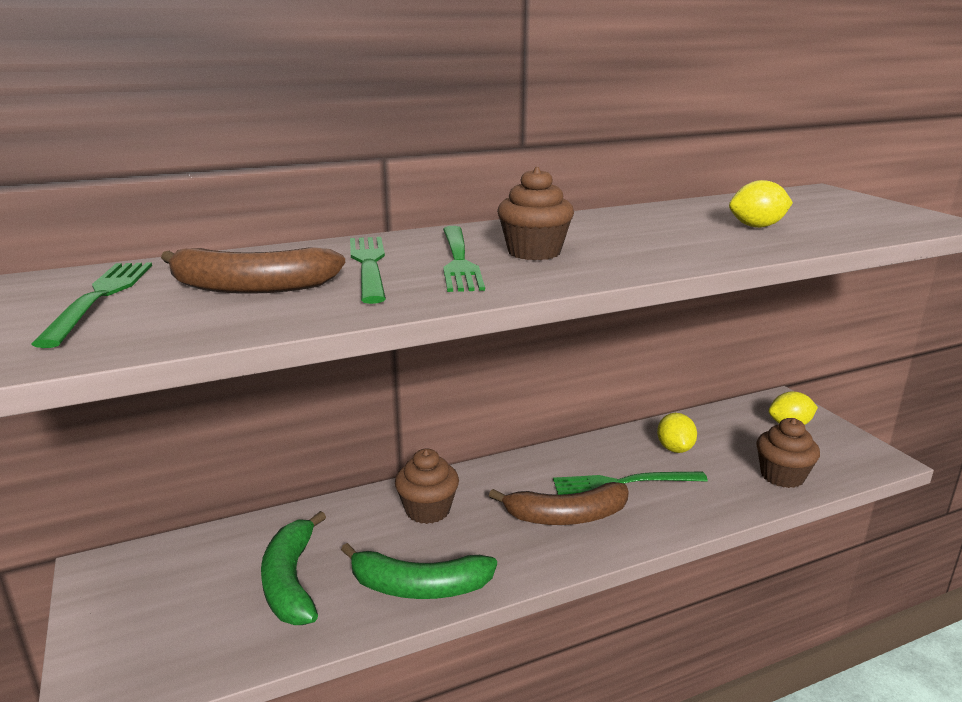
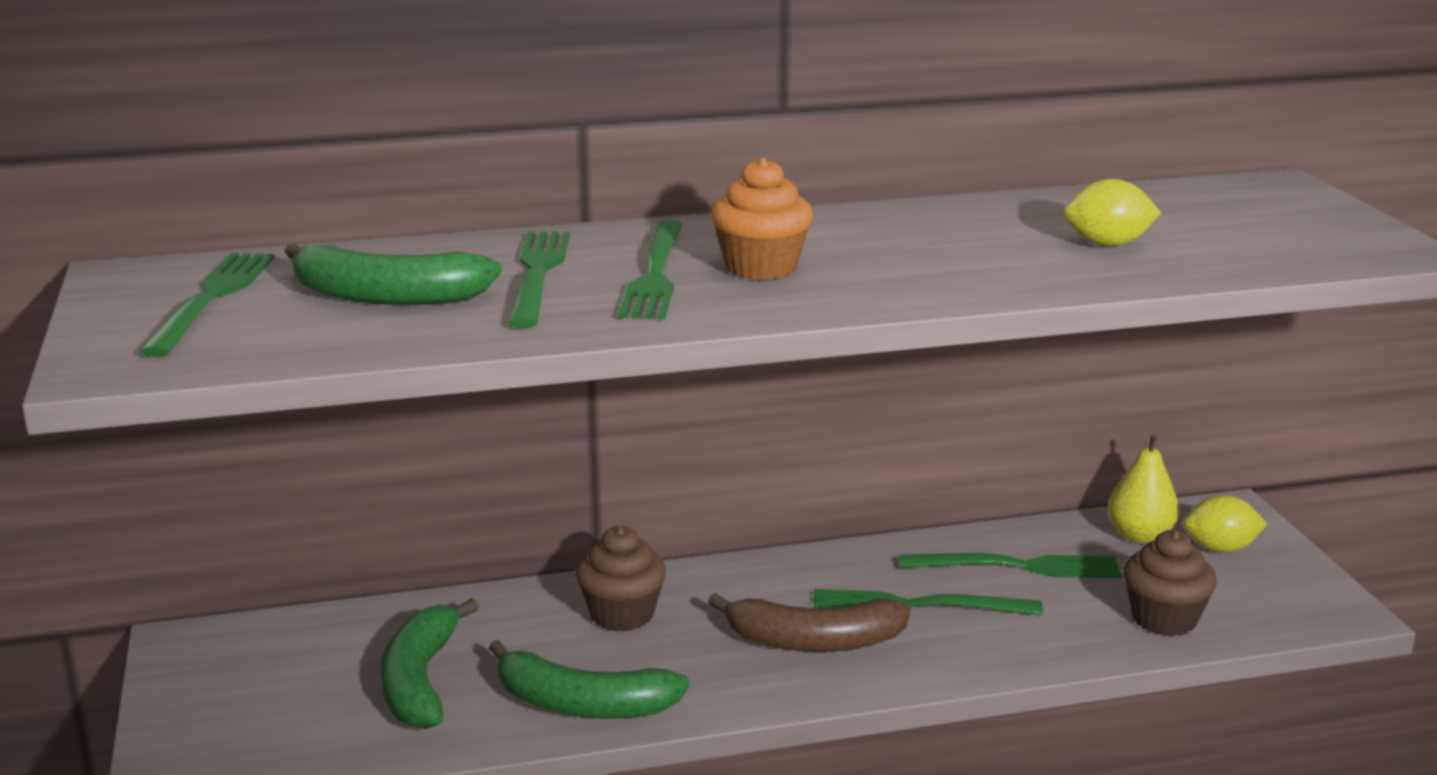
camera: 10 degrees right, 0 degrees up
(251, 287) = (386, 296): brown banana -> green banana
(534, 252) = (761, 268): brown cupcake -> orange cupcake
(675, 449) = (1017, 567): yellow lemon -> green fork
(738, 421) = (1140, 536): none -> yellow pear

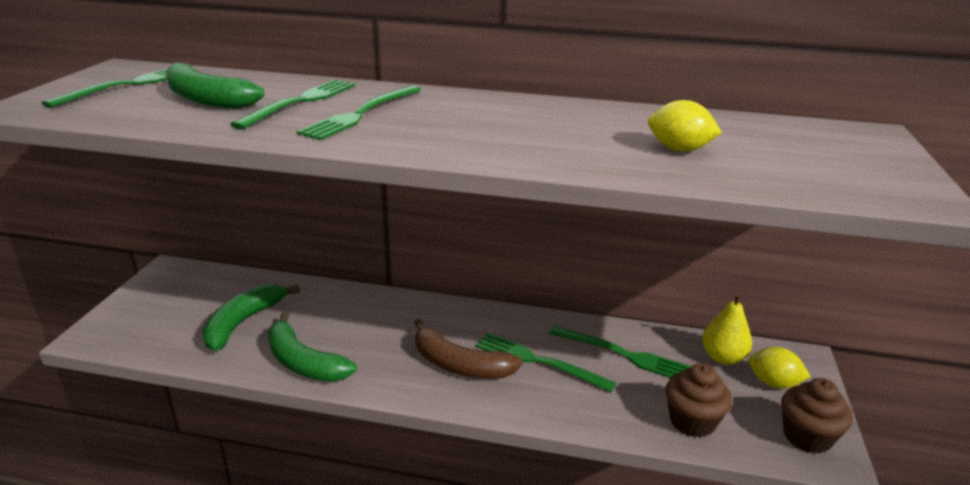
camera: 25 degrees right, 5 degrees up
(622, 614) = (374, 316): brown cupcake -> brown cupcake (807, 437)
(761, 268) = (427, 121): orange cupcake -> none

